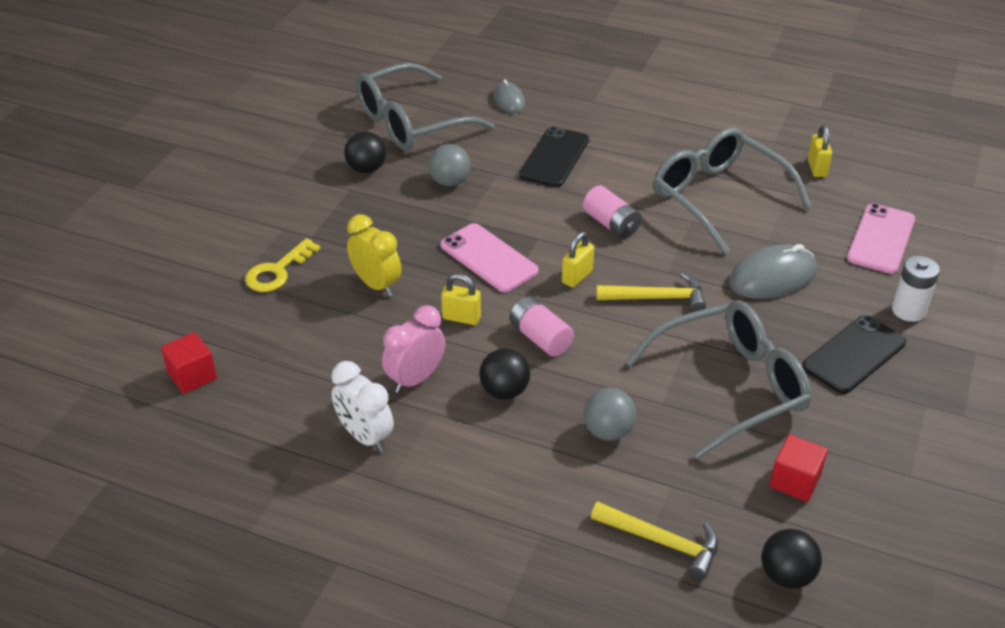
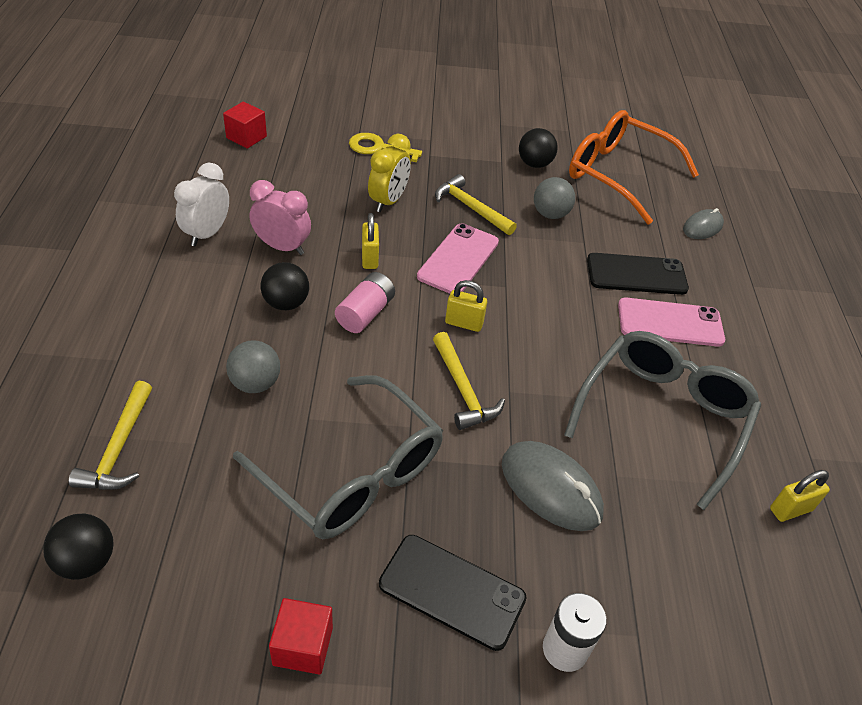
camera: 65 degrees right, 5 degrees up
(411, 122) = (618, 174): grey glasses -> orange glasses
(415, 230) = (471, 208): none -> yellow hammer
(611, 224) = (559, 334): pink battery -> none
(795, 481) = (224, 552): red cube -> red cube (303, 646)
(881, 239) = (693, 601): pink phone -> pink phone (670, 322)

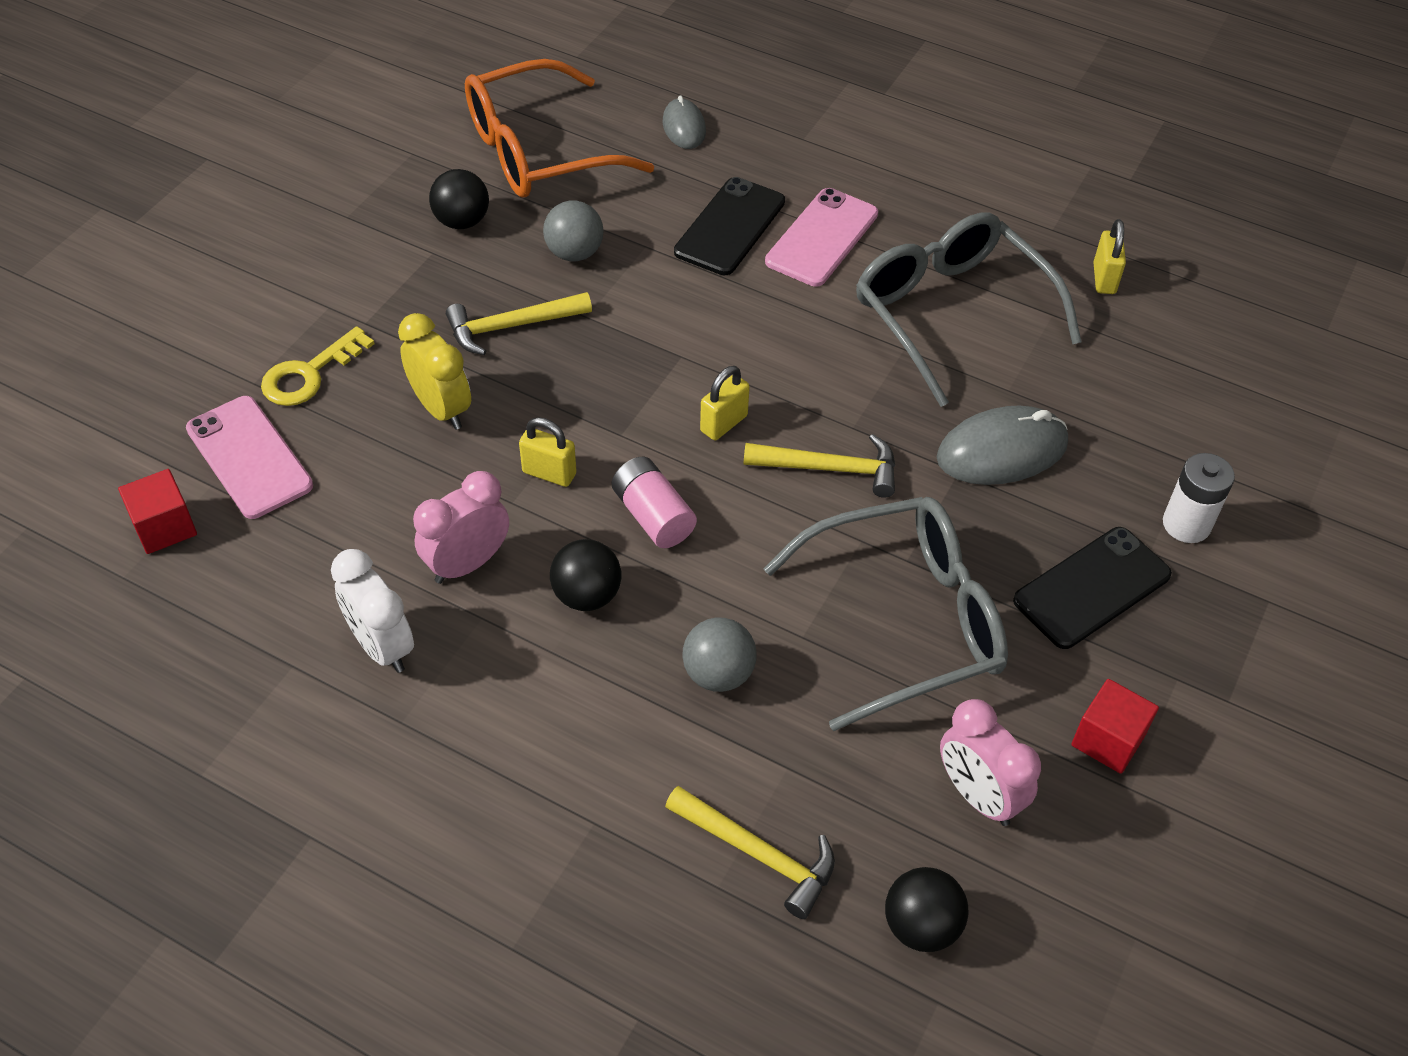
camera: 60 degrees left, 5 degrees up
(213, 566) = (978, 795): none -> pink clock
(458, 259) = (605, 381): pink phone -> pink phone (249, 457)

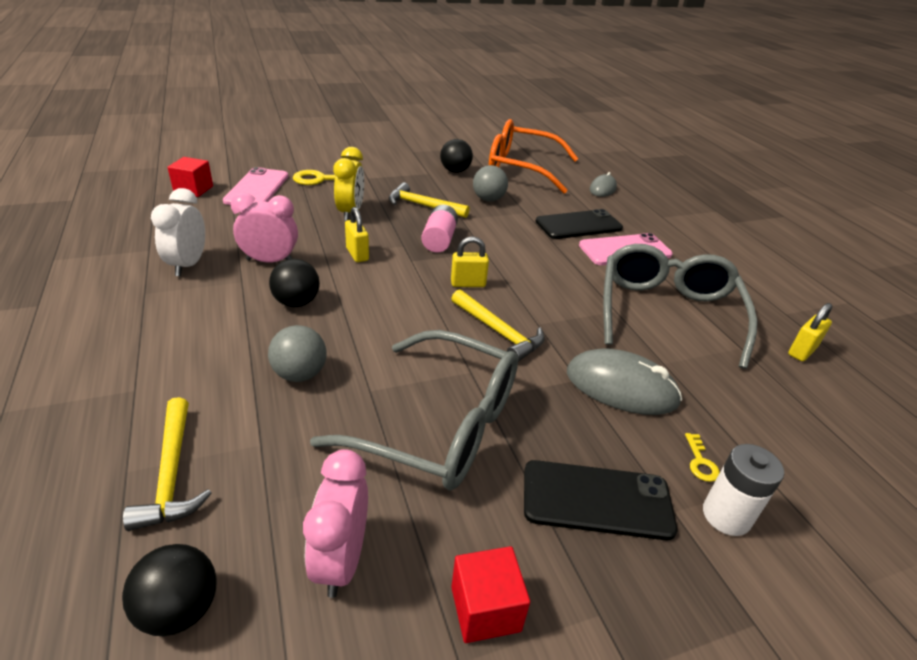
camera: 40 degrees right, 15 degrees down
(653, 516) = (377, 295): pink battery -> pink battery (439, 240)
(1129, 485) = (700, 462): none -> yellow key

